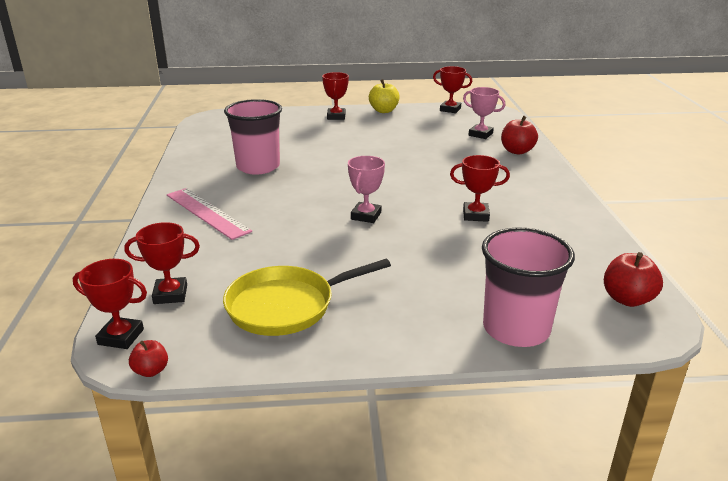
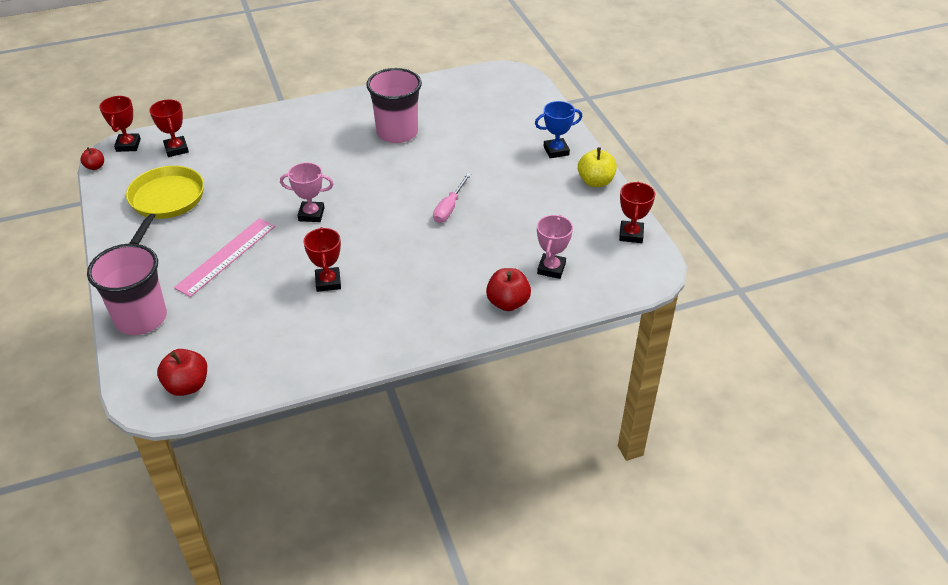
camera: 75 degrees right, 15 degrees up
(207, 213) = (298, 130): pink ruler -> pink ruler (226, 256)
(286, 306) = (166, 201): yellow pan -> yellow pan turned 45 degrees clockwise
(336, 116) = (556, 151): red trophy -> blue trophy
(389, 158) = (449, 208): none -> pink screwdriver

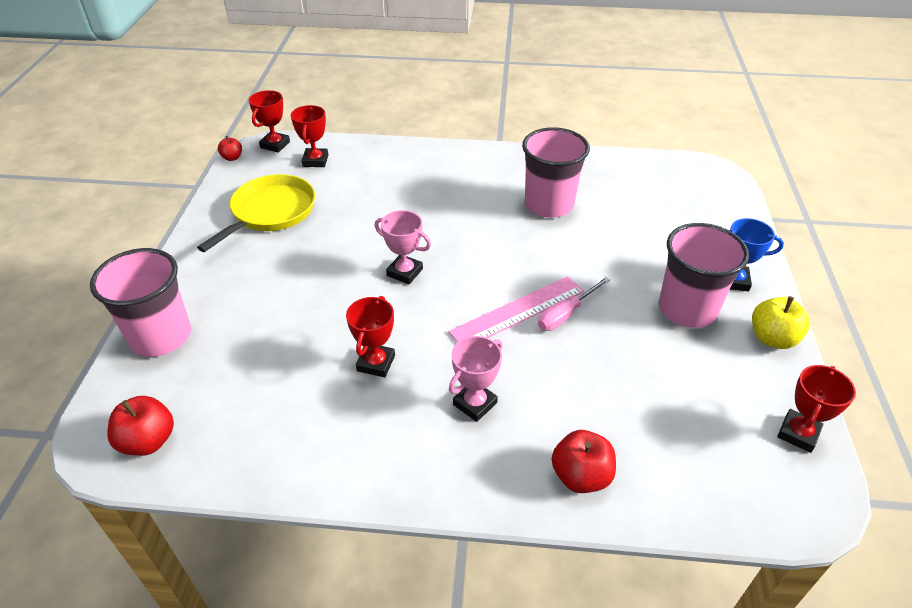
camera: 25 degrees right, 0 degrees up
(226, 256) = (288, 292): pink ruler -> pink ruler (517, 311)
(532, 179) = (687, 309): none -> pink cup
(551, 268) = (662, 445): pink trophy -> pink trophy (475, 403)

